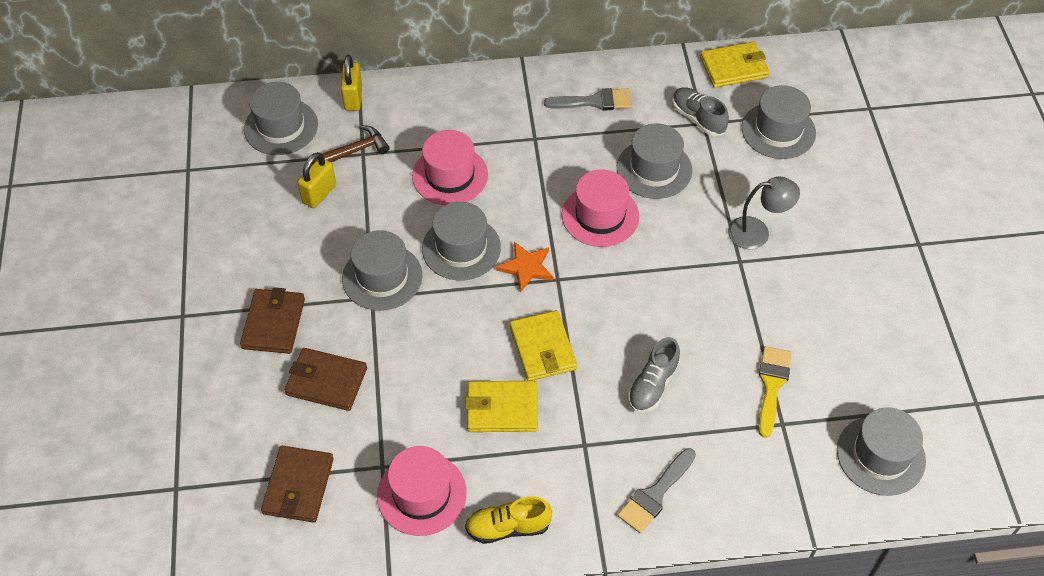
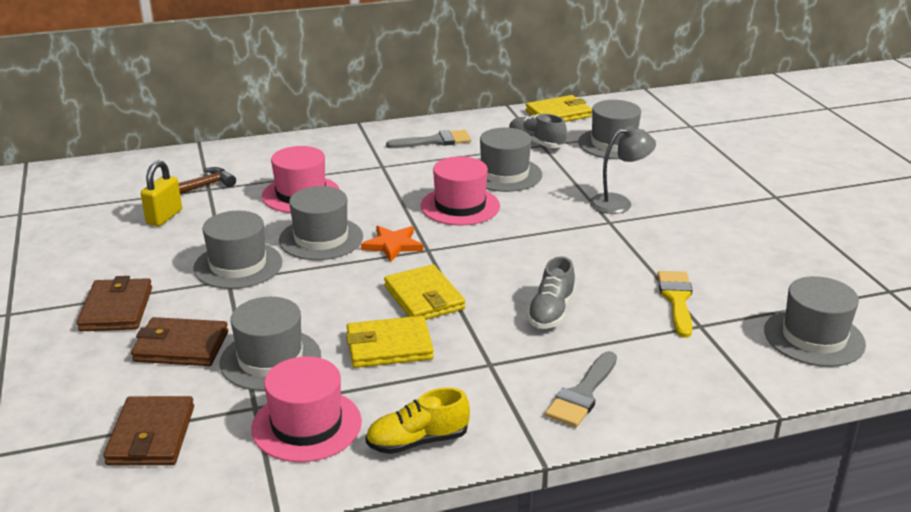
camera: 10 degrees left, 25 degrees down
(281, 127) = (121, 179): grey hat -> grey hat (270, 359)
(353, 98) = (195, 157): yellow padlock -> none

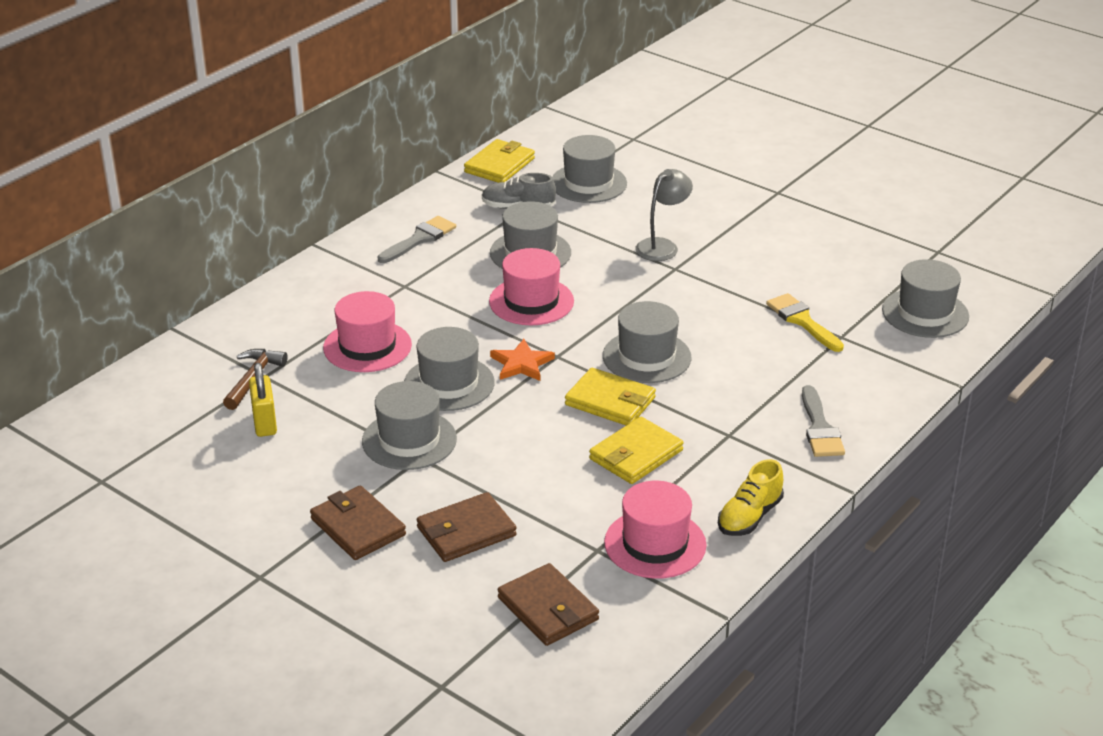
camera: 35 degrees left, 5 degrees up
(270, 359) = (556, 508): grey hat -> grey hat (646, 357)
(551, 312) = (723, 371): grey shoe -> none

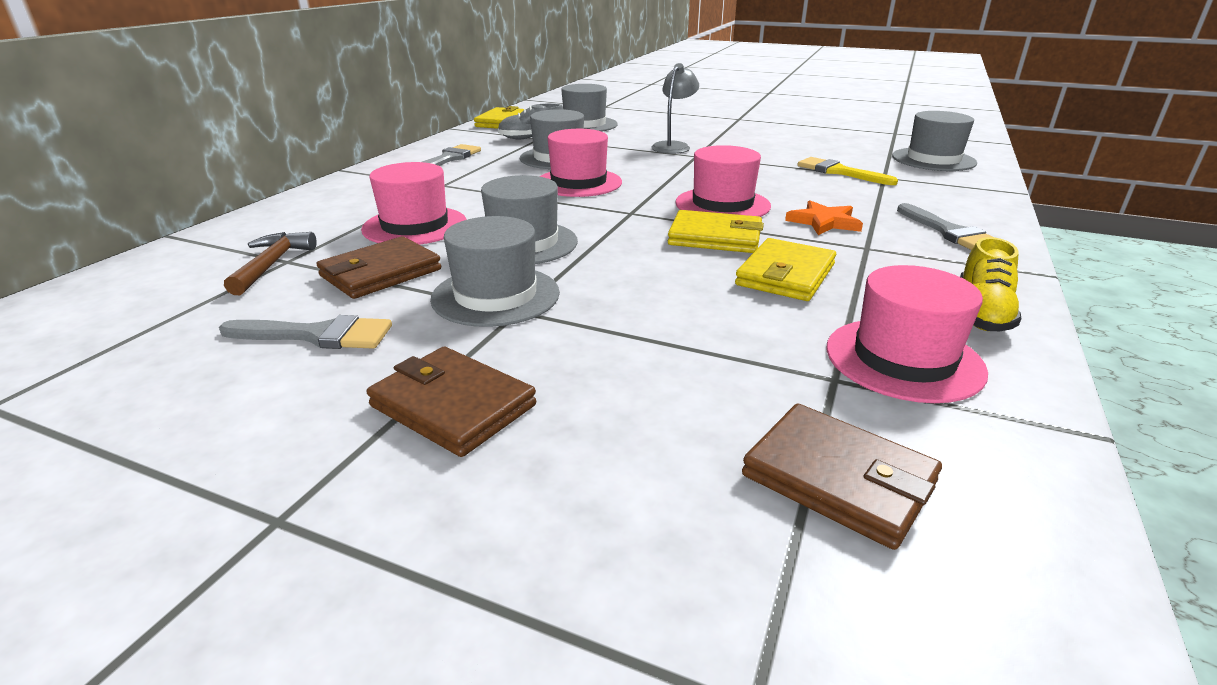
camera: 15 degrees left, 5 degrees down
(264, 423) = (287, 303): yellow padlock -> none
(283, 457) = (317, 335): none -> grey brush
(466, 531) = (628, 385): brown wallet -> brown wallet (381, 273)
(522, 364) = (597, 221): orange star -> orange star (824, 222)
(646, 357) = (722, 204): grey hat -> pink hat

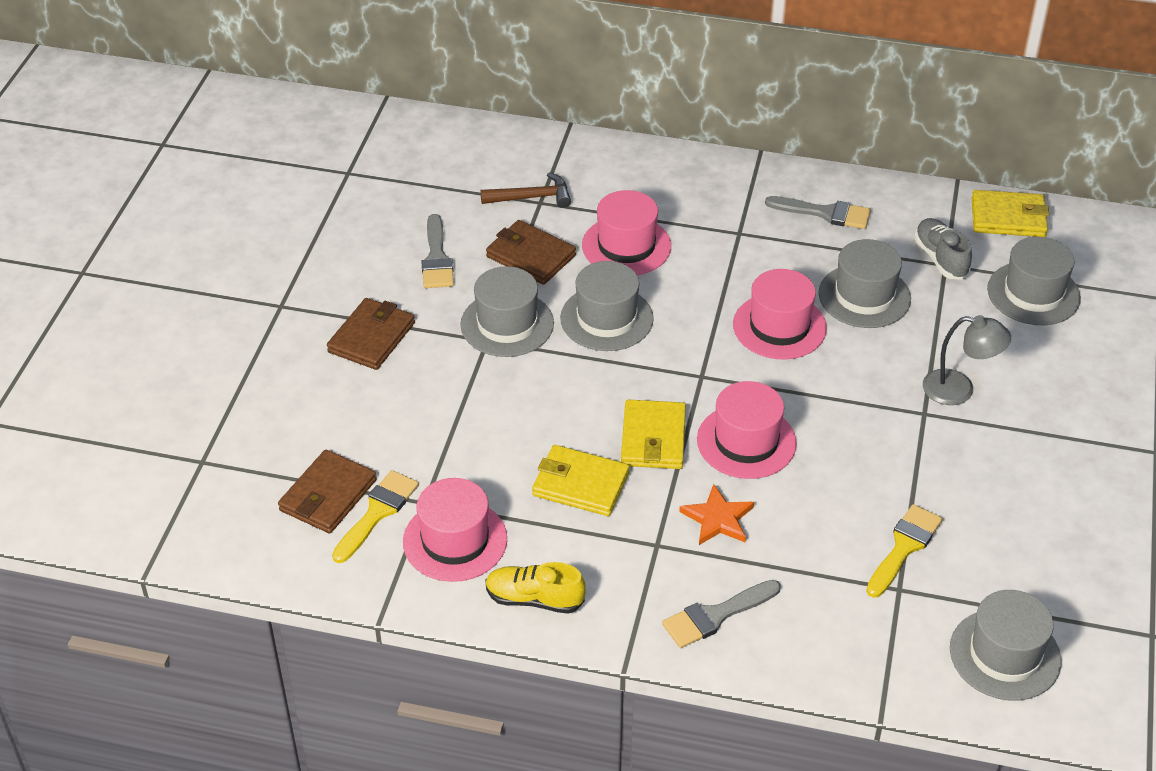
camera: 80 degrees right, 15 degrees up
(867, 424) = (377, 513): none -> yellow brush

